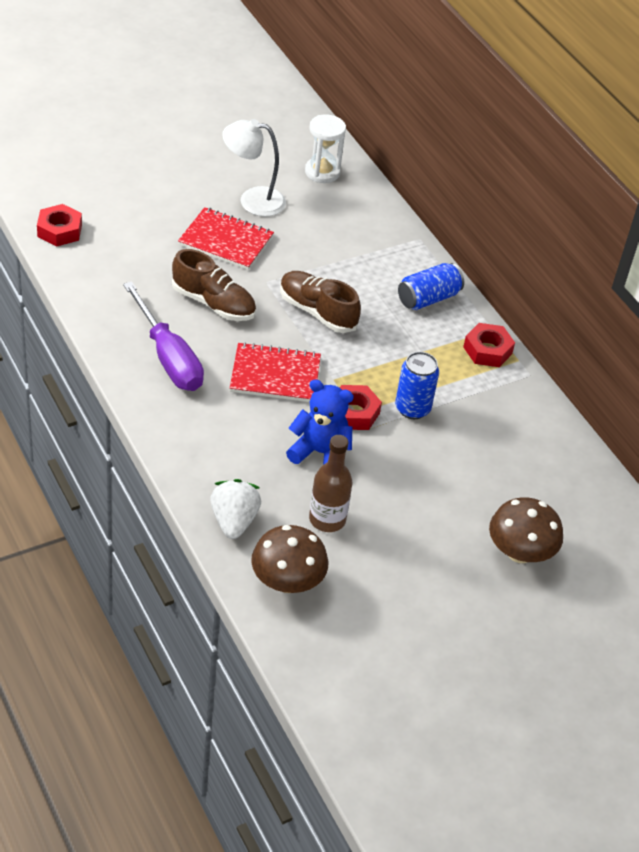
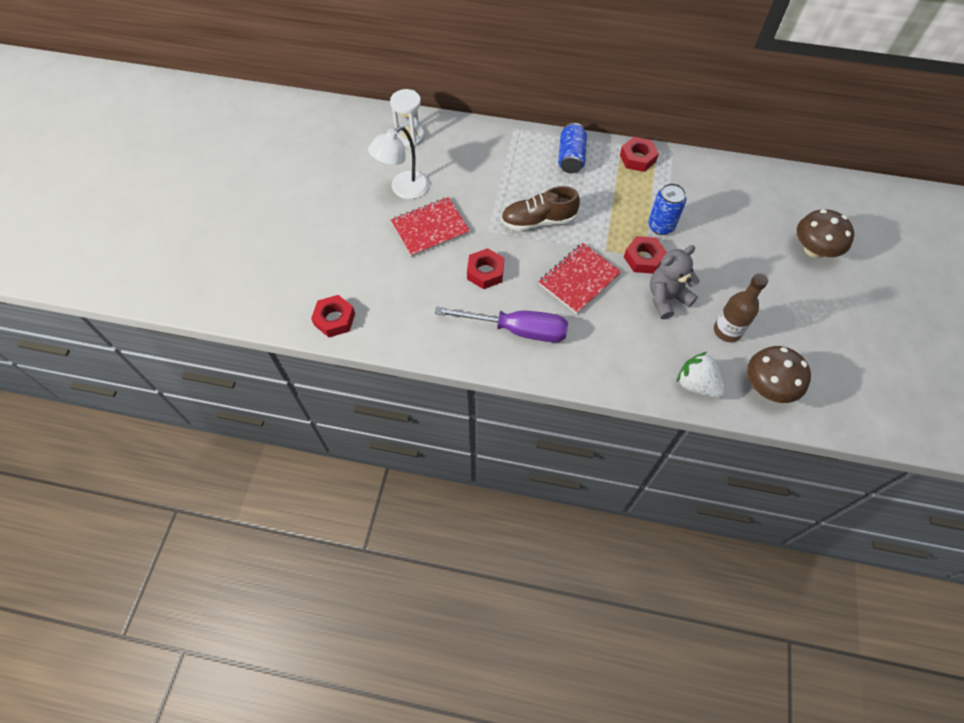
camera: 45 degrees left, 15 degrees up
(213, 303) = (485, 272): brown shoe -> red nut
(320, 453) = (666, 298): blue teddy bear -> grey teddy bear

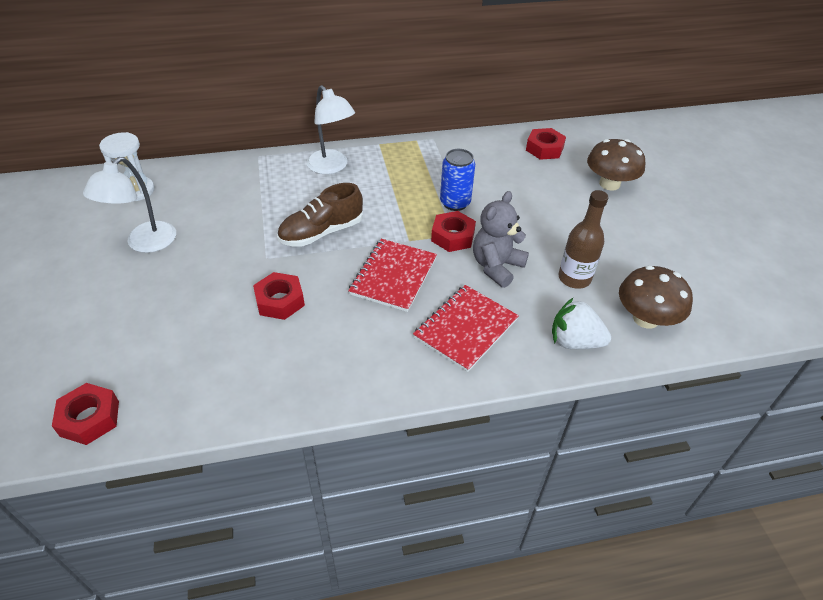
camera: 25 degrees left, 15 degrees down
(430, 228) = (193, 274): red notebook -> red notebook (465, 328)
(517, 329) = (344, 351): purple screwdriver -> none
(571, 158) = (332, 167): blue can -> white lamp
(637, 158) = (401, 151): red nut -> red nut (544, 149)

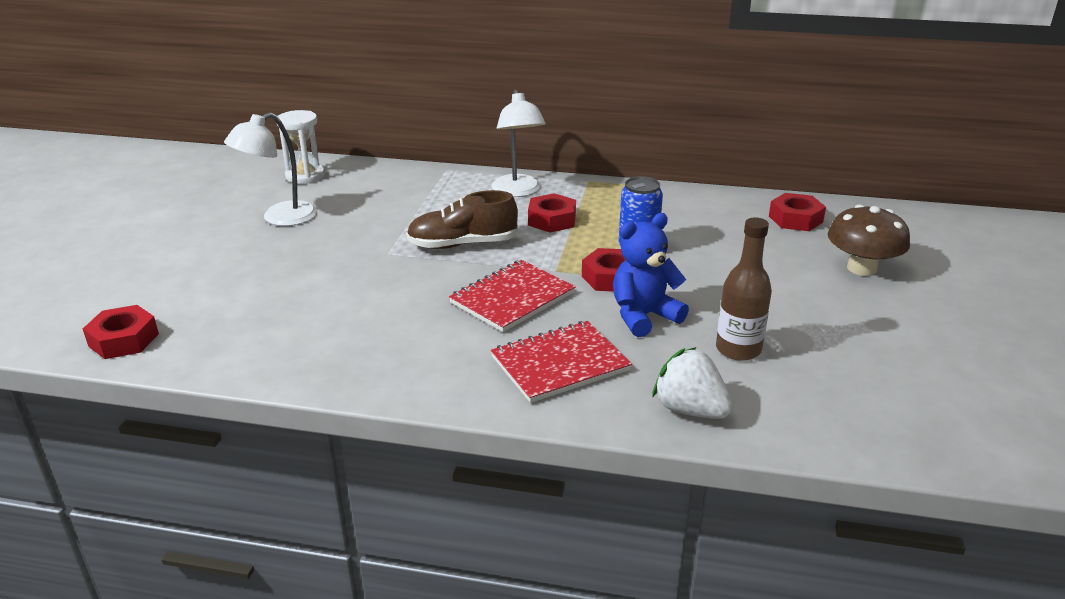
camera: 25 degrees right, 15 degrees down
(280, 301) = (373, 292): red nut -> red nut (552, 220)
(496, 267) = (643, 316): grey teddy bear -> blue teddy bear
(645, 318) = (808, 411): brown mushroom -> none

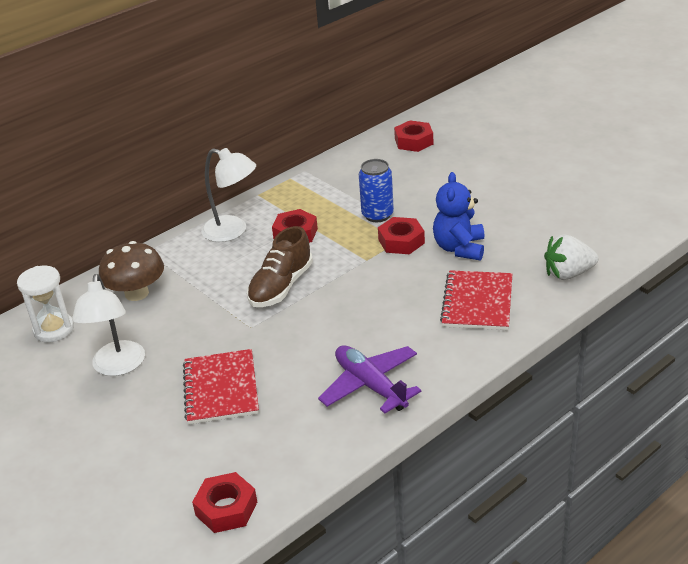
camera: 50 degrees left, 5 degrees up
(355, 349) = (370, 385): none -> purple plane
(512, 298) = (380, 292): red notebook -> red notebook (221, 388)
(738, 349) = (529, 230): brown bottle -> none
(861, 268) = (493, 148): brown mushroom -> brown mushroom (136, 293)

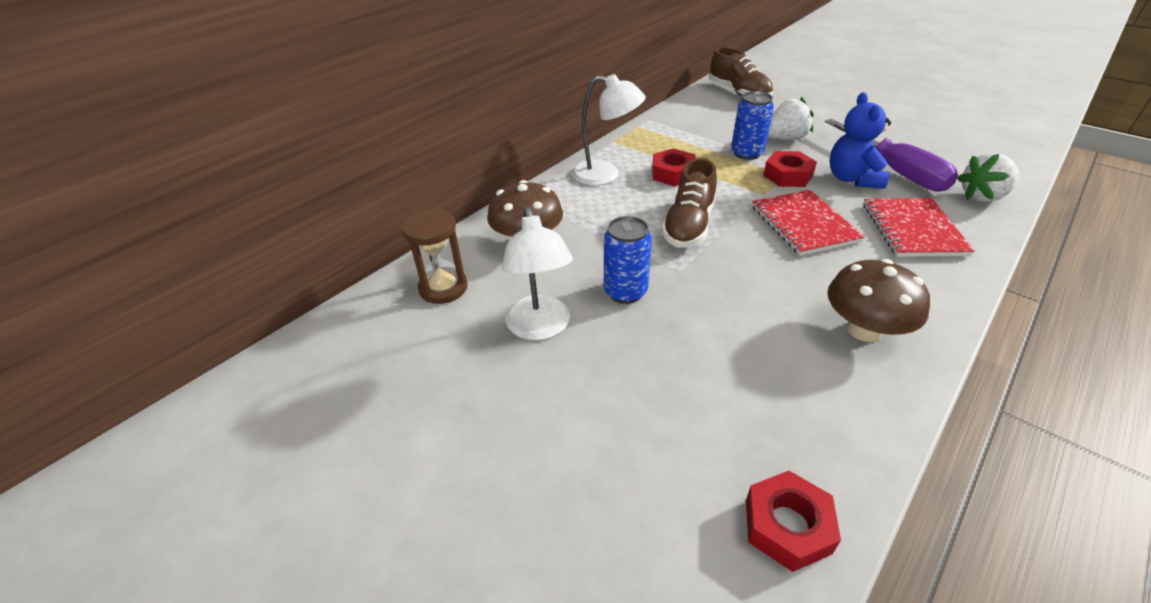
camera: 10 degrees left, 5 degrees up
(54, 329) = (443, 288): white hourglass -> brown hourglass
(197, 342) = (625, 292): none -> blue can
(221, 388) = (684, 346): red notebook -> red notebook (803, 224)
(370, 385) = (864, 330): purple plane -> brown mushroom
(414, 141) = (738, 93): red nut -> brown shoe
(425, 200) = (785, 139): none -> white strawberry
(506, 242) = (894, 170): none -> purple screwdriver

